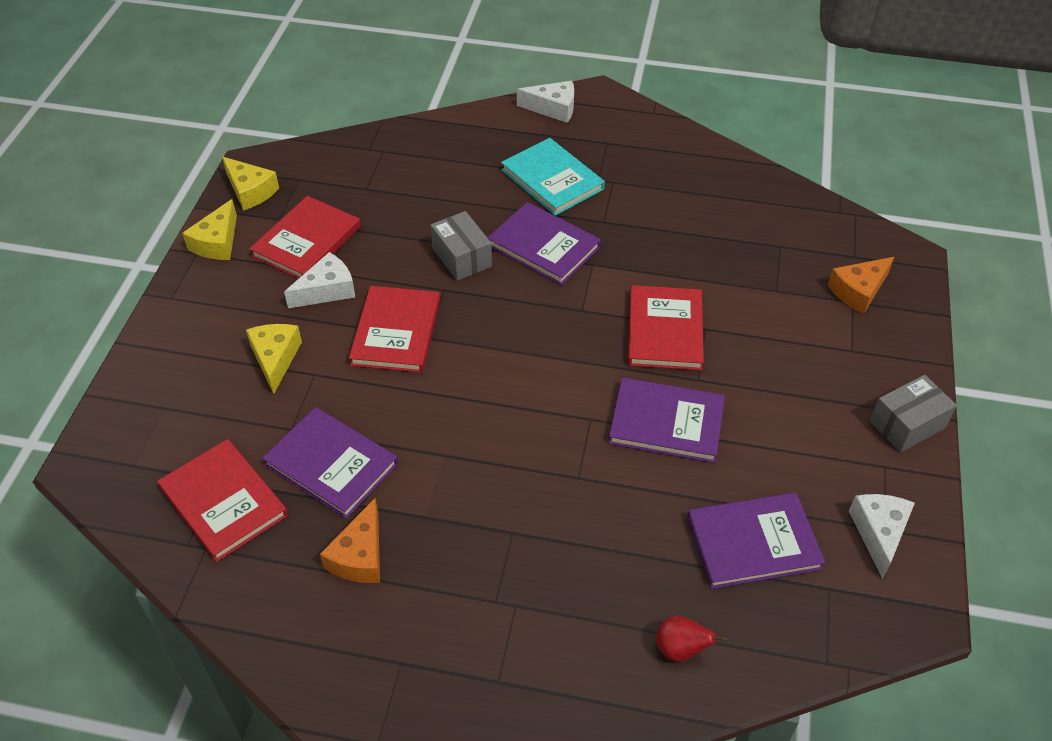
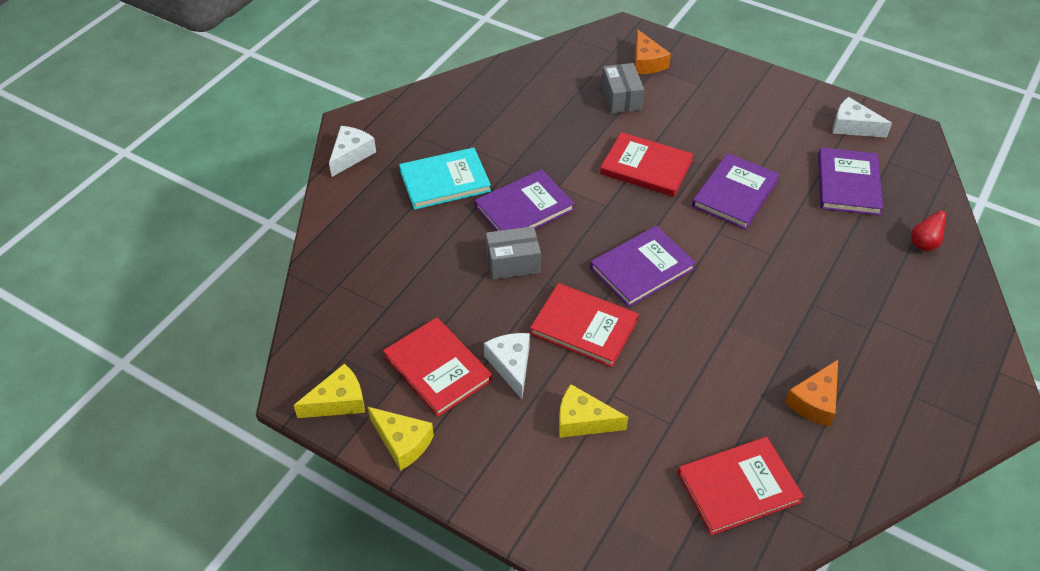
camera: 70 degrees left, 0 degrees up
(331, 464) = (718, 402): purple book -> purple book (642, 268)
(360, 556) = (815, 401): orange cheese -> orange cheese turned 90 degrees clockwise
(907, 425) = (771, 84): grey box -> grey box (621, 98)

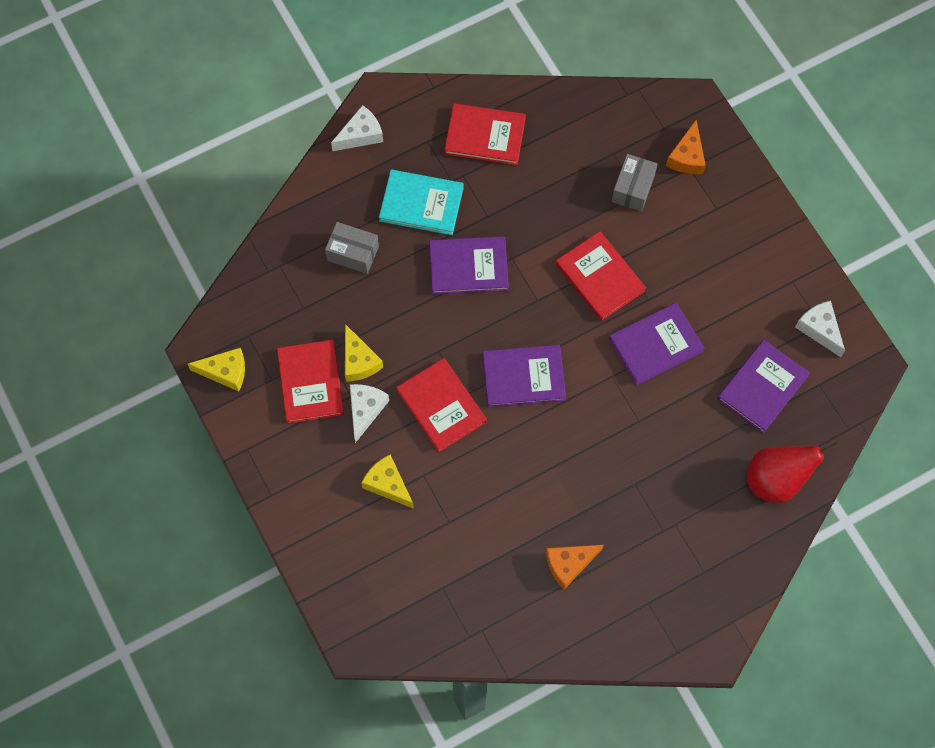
camera: 30 degrees right, 20 degrees up
(402, 442) = (251, 430): yellow cheese -> yellow cheese (359, 361)
(513, 262) = (425, 316): grey box -> grey box (353, 253)
(738, 487) = (461, 597): red book -> red book (485, 136)
(924, 244) = (776, 480): red pear -> red pear, size x1.95

